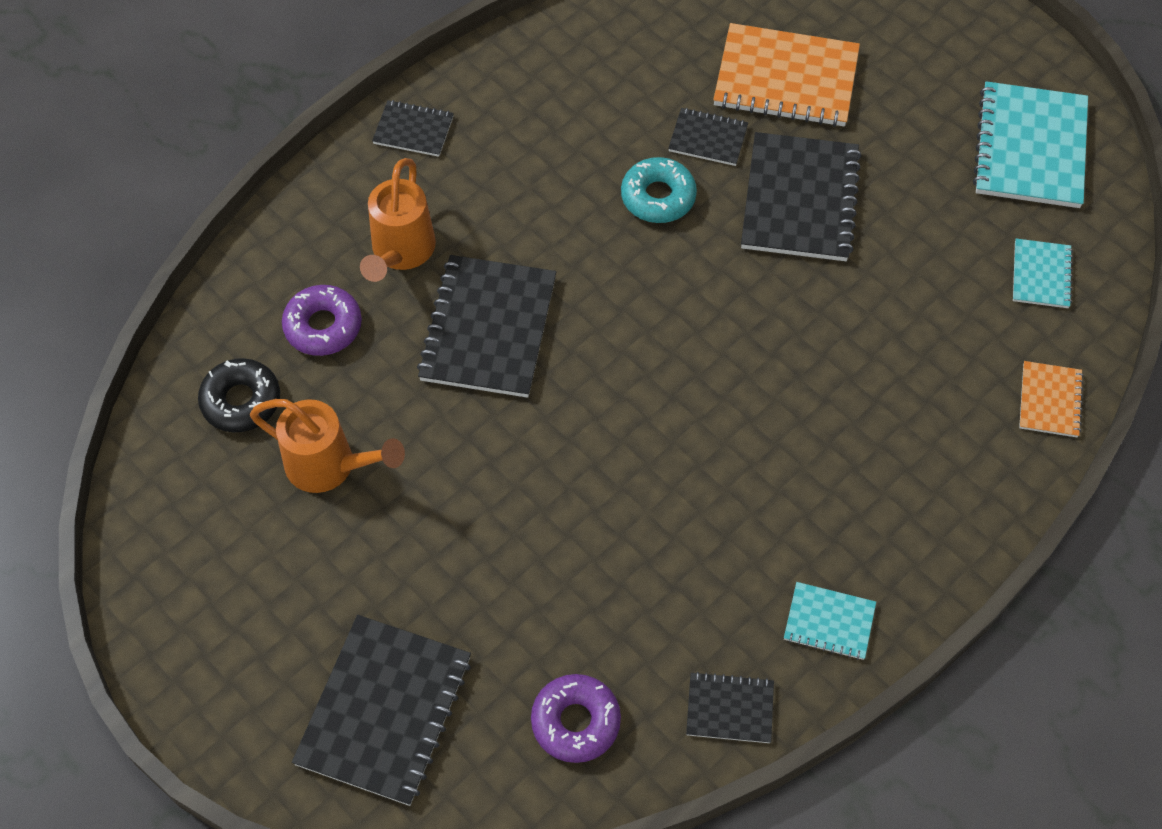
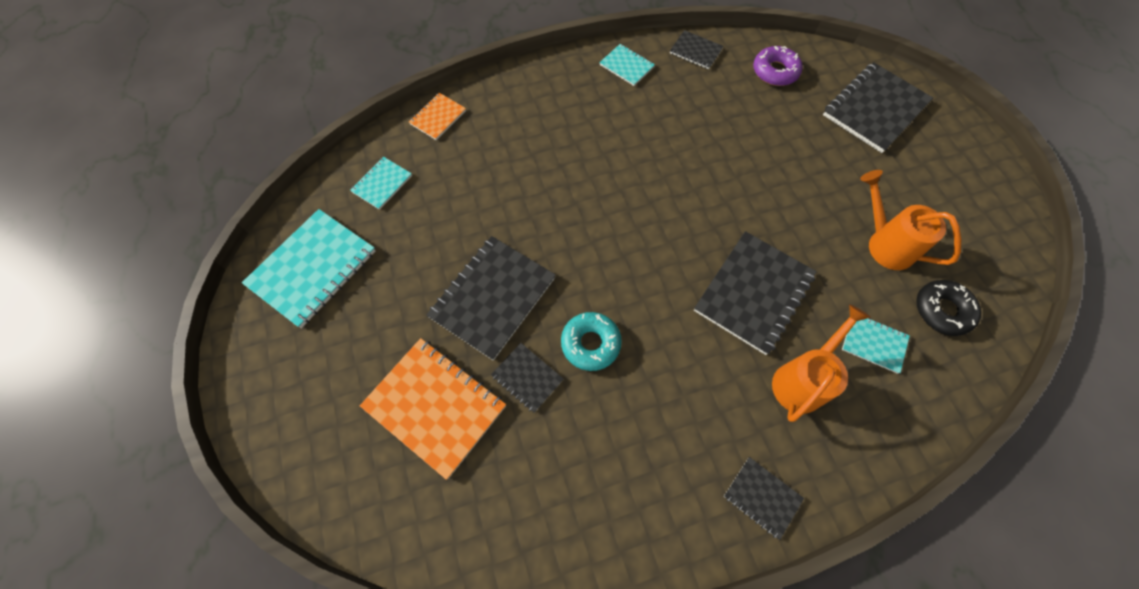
camera: 155 degrees left, 5 degrees up
(323, 326) = (874, 343): purple donut -> turquoise notebook

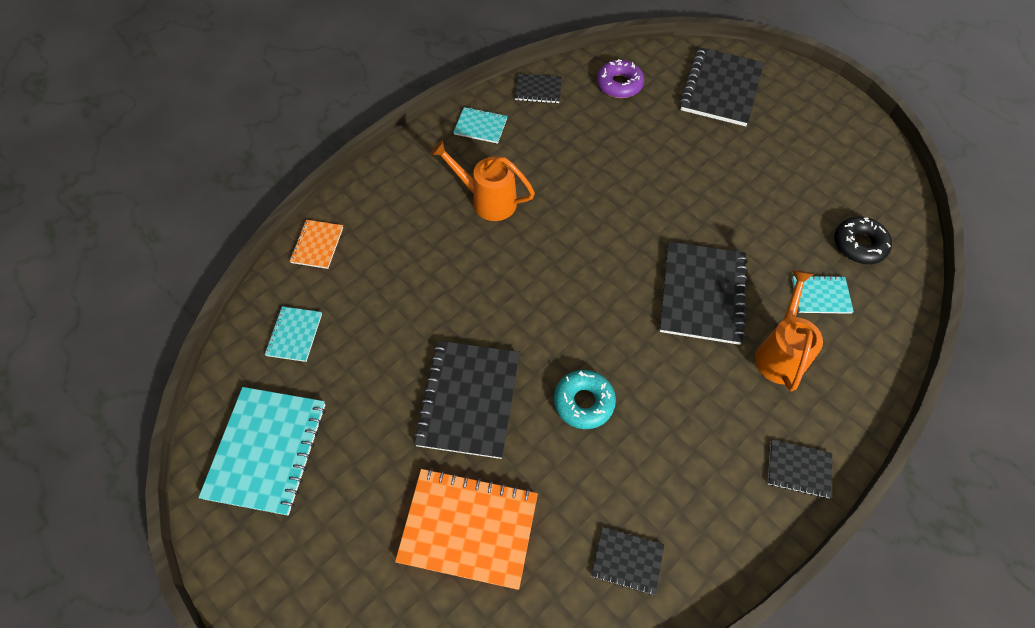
camera: 25 degrees left, 5 degrees down
(527, 378) = (542, 460): black notebook -> black notebook (627, 561)
(885, 244) = (787, 206): orange watering can -> orange watering can (488, 201)

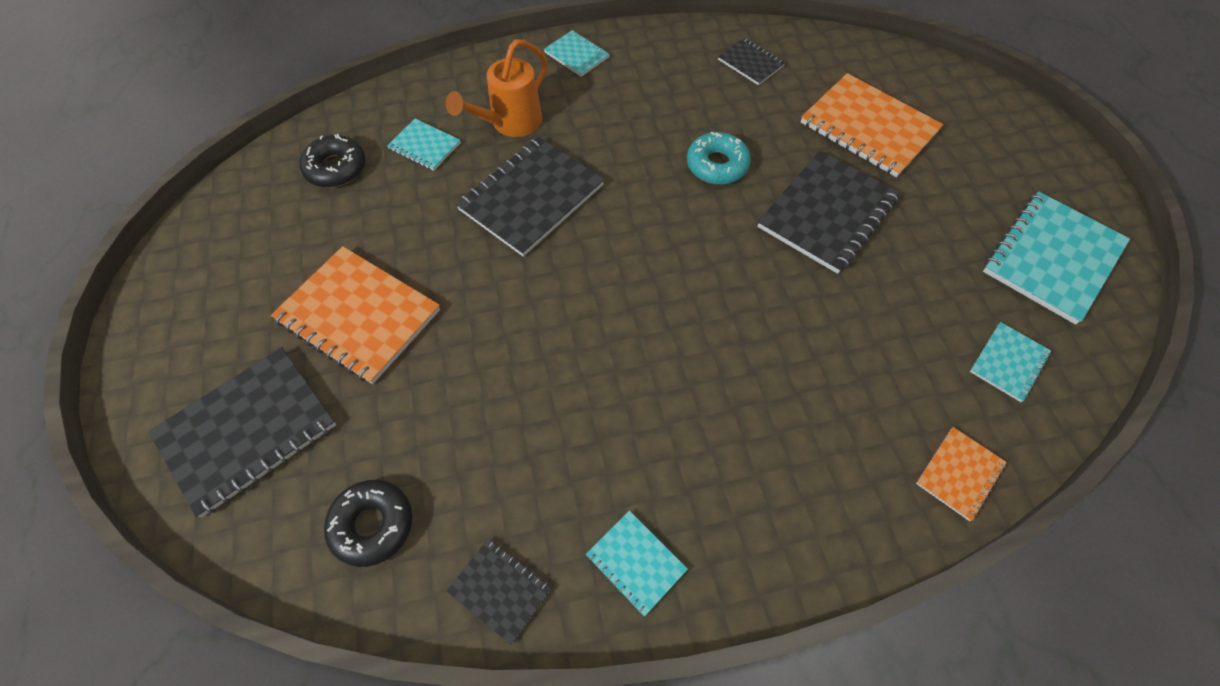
camera: 150 degrees left, 0 degrees up
(488, 201) = (694, 422): orange watering can -> none
(619, 84) = (372, 525): purple donut -> black donut
(729, 163) = (358, 316): none -> orange notebook
(798, 469) = (576, 55): black notebook -> turquoise notebook

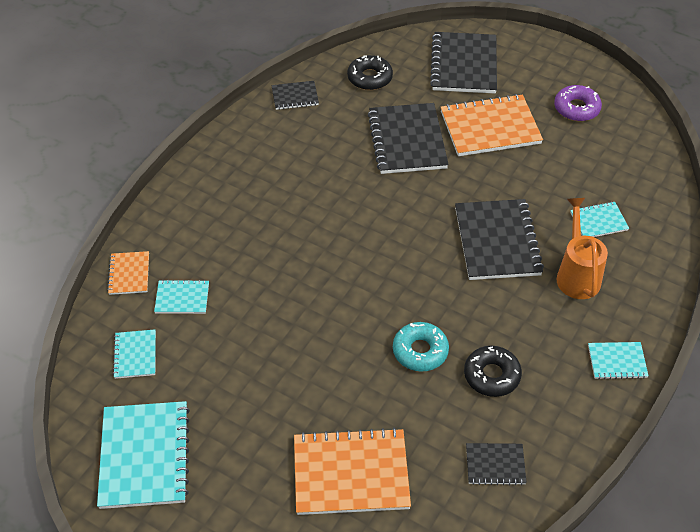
camera: 135 degrees right, 10 degrees down
(250, 261) = (576, 108): none -> purple donut
(336, 168) = (620, 173): black donut -> black donut (491, 375)
(636, 563) = (251, 139): turquoise notebook -> turquoise notebook (182, 298)
(827, 213) = (317, 372): black notebook -> black notebook (407, 140)

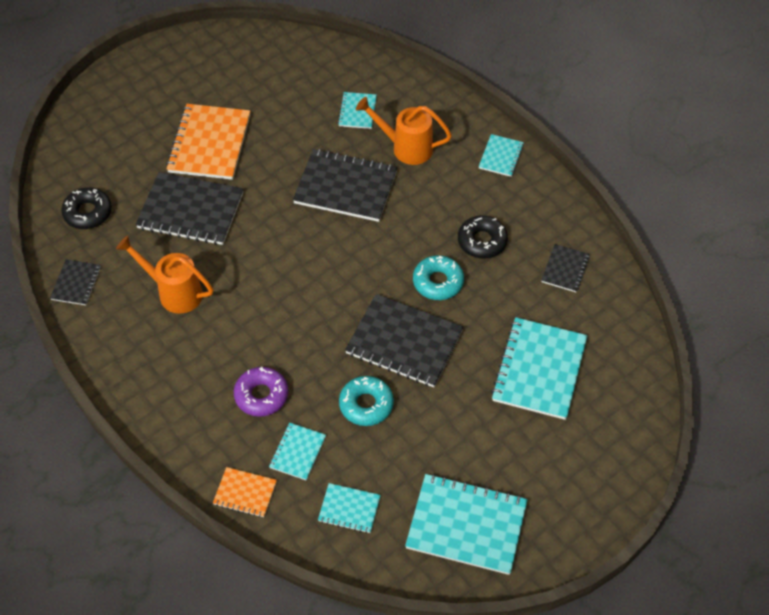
camera: 70 degrees left, 5 degrees up
(251, 334) = (366, 404): none -> turquoise donut
(314, 160) = (174, 292): none -> orange watering can
(351, 473) = (539, 370): orange notebook -> turquoise notebook
(464, 65) = (116, 133): black notebook -> black notebook (404, 342)
(576, 108) = (221, 74): purple donut -> purple donut (261, 395)

